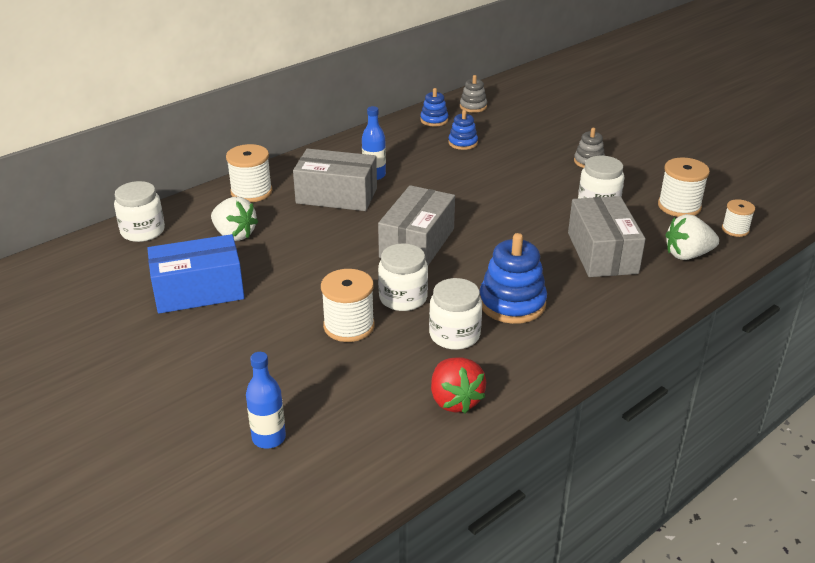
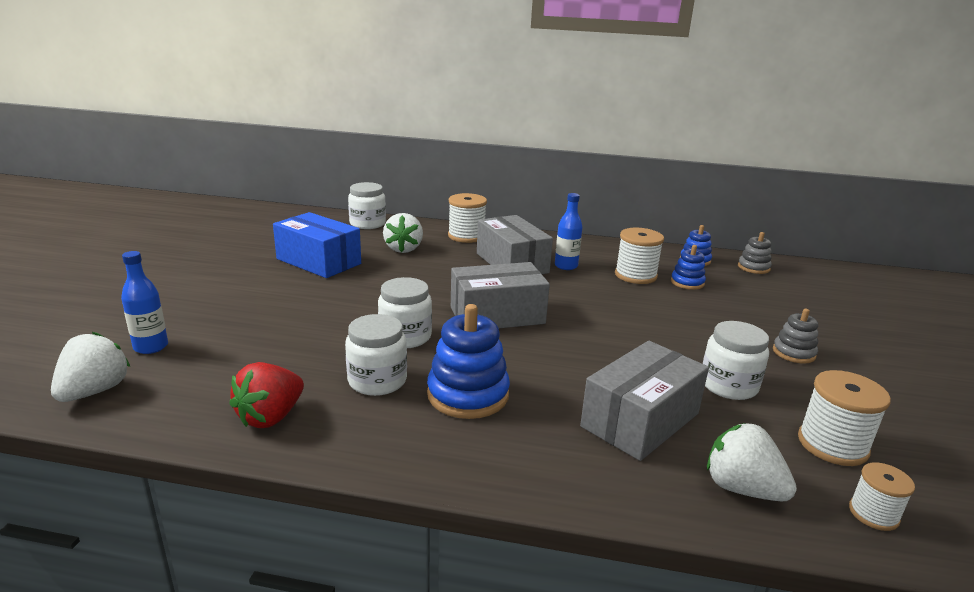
camera: 50 degrees right, 10 degrees down
(320, 486) = (94, 391): none -> white strawberry
(349, 326) = (335, 328): white spool -> white spool (635, 275)

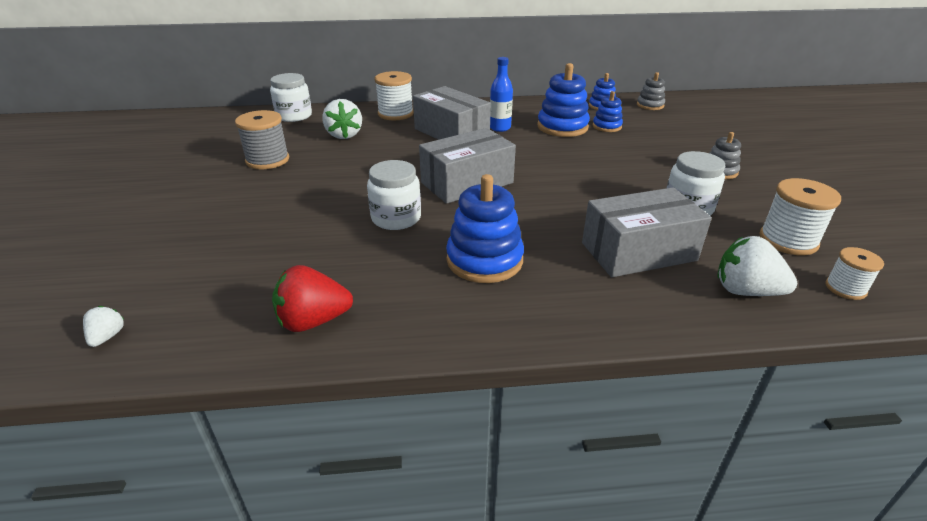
camera: 15 degrees left, 10 degrees up
(94, 391) = (107, 337): white strawberry -> white strawberry, size x0.52
(151, 347) = (142, 278): blue bottle -> none
(271, 417) = (313, 321): red strawberry -> red strawberry turned 60 degrees clockwise
(319, 261) = (267, 160): blue box -> grey spool
(377, 381) = (395, 264): white jar -> none
(635, 275) = (562, 127): white spool -> blue stacking toy
(640, 420) = (638, 251): grey box -> grey box turned 45 degrees clockwise

